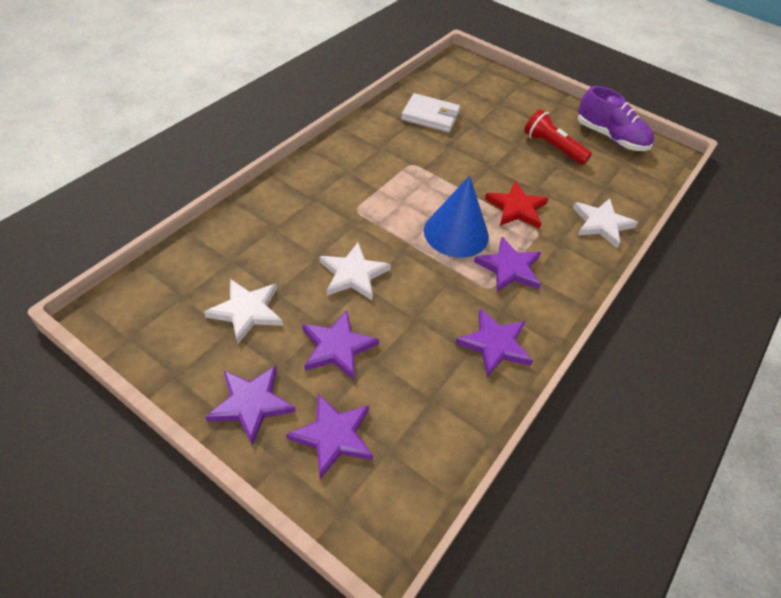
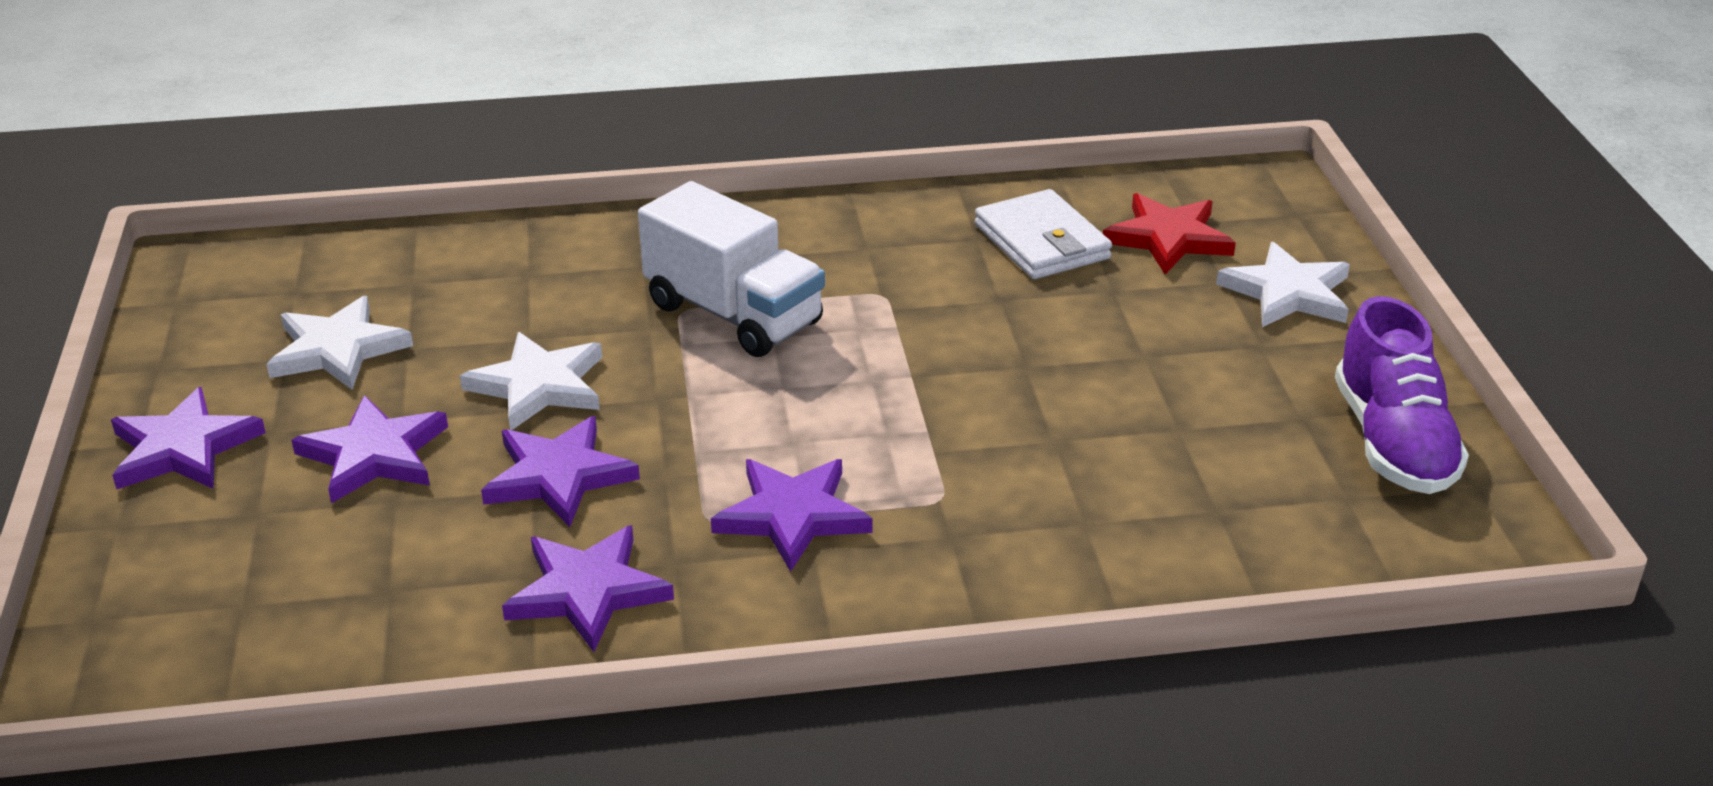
camera: 50 degrees right, 15 degrees down
(333, 436) = (209, 543): purple star -> purple star (558, 476)
(376, 200) = (734, 314): none -> white truck
(456, 233) = (787, 422): blue cone -> none
(516, 208) = (962, 446): red star -> red star (1168, 238)
(552, 147) = (1215, 396): red flashlight -> none
(601, 224) = (1094, 557): white star -> white star (1287, 293)

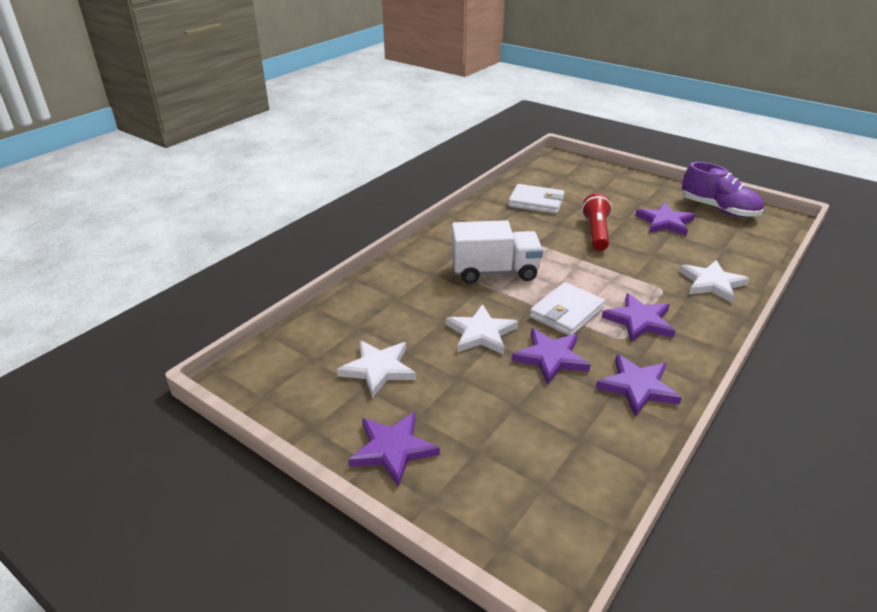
camera: 45 degrees left, 0 degrees up
(374, 454) = (474, 396): purple star -> purple star (665, 222)
(711, 434) = (566, 312): none -> white wallet
(1034, 348) = (596, 232): none -> red flashlight
(1168, 238) = (565, 184): red star -> none
(1287, 293) = (621, 184): white star -> white star (712, 283)

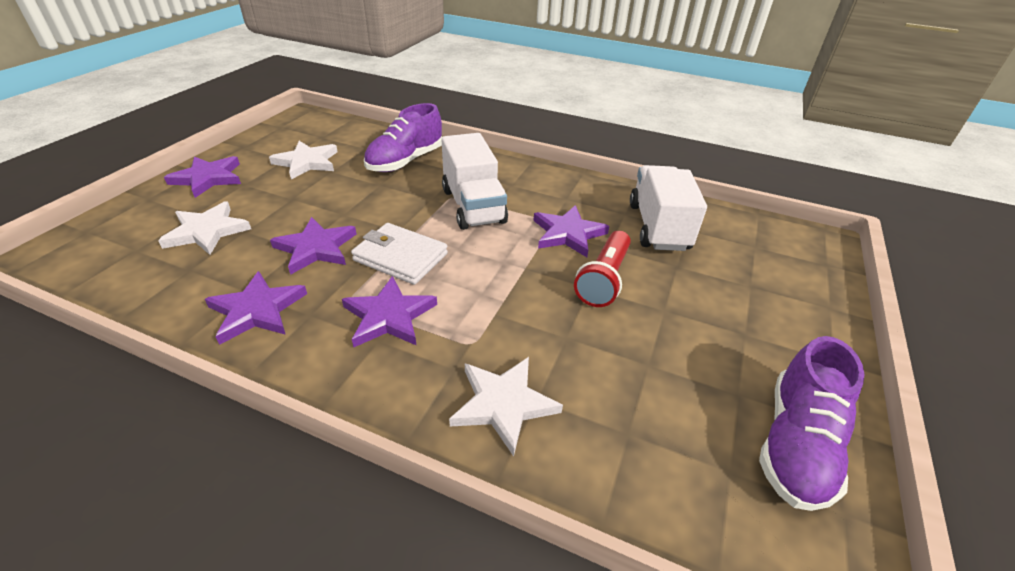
camera: 75 degrees right, 5 degrees up
(400, 302) = (405, 161): none -> purple shoe
(481, 333) = (358, 205): white star -> white star (207, 231)
(536, 202) = (658, 227): white wallet -> white truck
(596, 232) = (604, 279): red flashlight -> red flashlight turned 120 degrees clockwise
(665, 222) = (684, 357): purple star -> purple star (568, 234)

